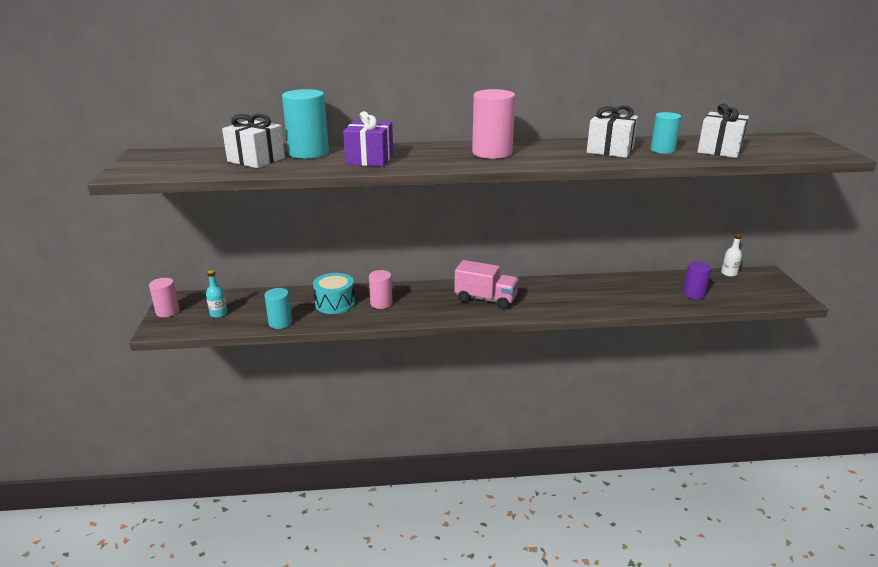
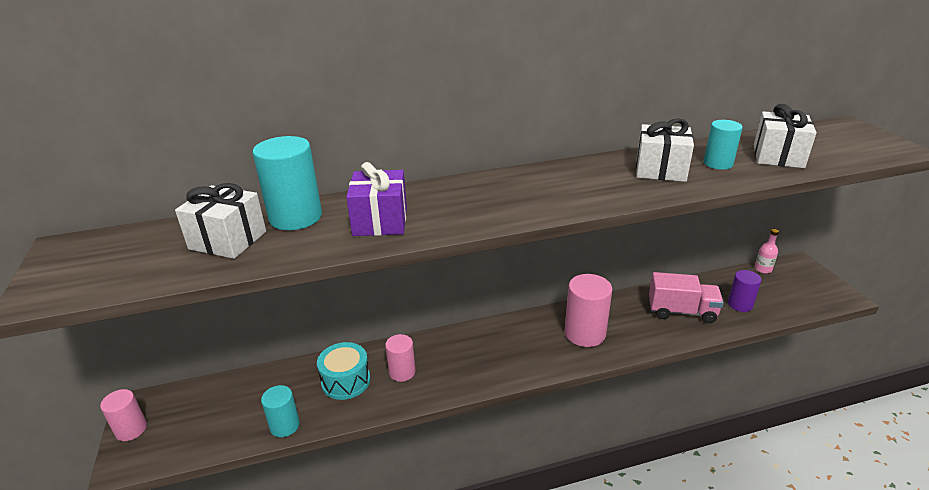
camera: 10 degrees left, 5 degrees up
(218, 314) = (201, 422): turquoise bottle -> none
(486, 299) = (521, 346): pink truck -> pink truck (681, 312)
(492, 153) = (527, 191): pink cylinder -> pink cylinder (585, 333)
(729, 273) = (763, 269): white bottle -> pink bottle

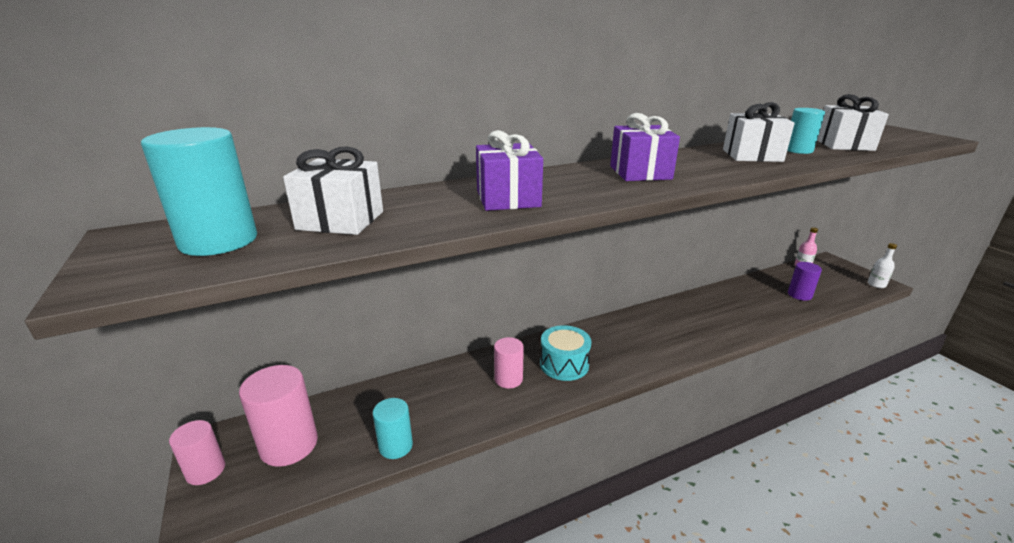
camera: 10 degrees left, 5 degrees down
(295, 217) = (410, 199): turquoise cylinder -> turquoise cylinder (219, 241)
(346, 381) = (451, 393): turquoise drum -> turquoise drum (564, 364)
(526, 191) = (640, 172): none -> purple gift
(585, 333) = (675, 329): pink cylinder -> pink cylinder (289, 445)
(681, 312) = (753, 304): pink truck -> none
(837, 298) = (876, 284): none -> white bottle

